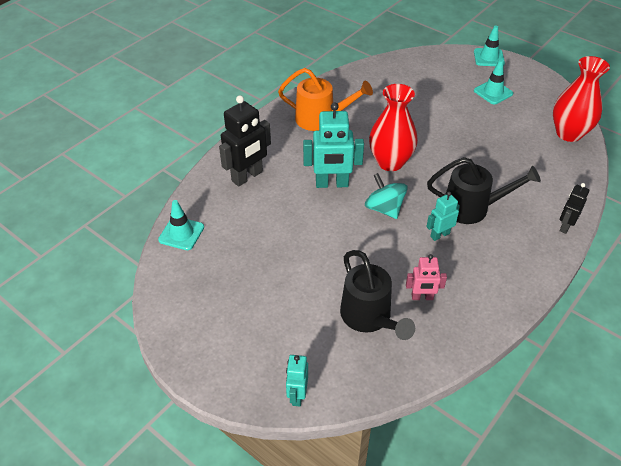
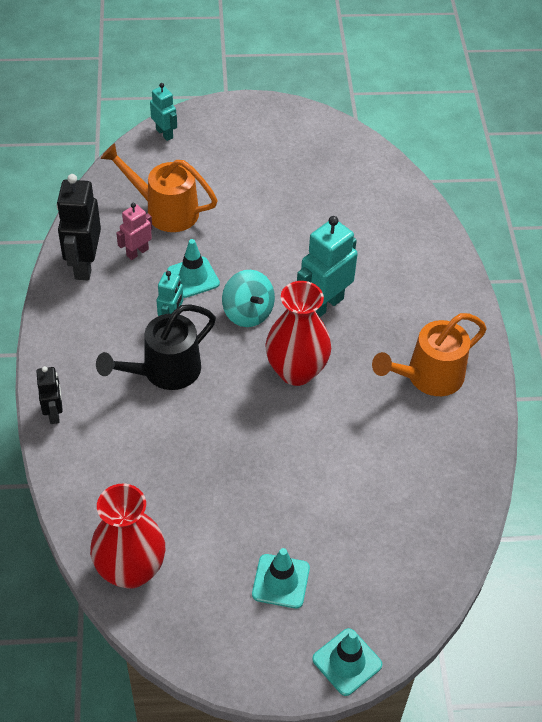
camera: 135 degrees right, 5 degrees up
(181, 233) = (388, 176): turquoise traffic cone -> turquoise traffic cone (193, 277)
(247, 176) = (407, 259): black robot -> black robot (84, 265)
(370, 318) = (164, 210): black watering can -> orange watering can
(384, 208) = (248, 312): turquoise spinning top -> turquoise spinning top turned 45 degrees clockwise

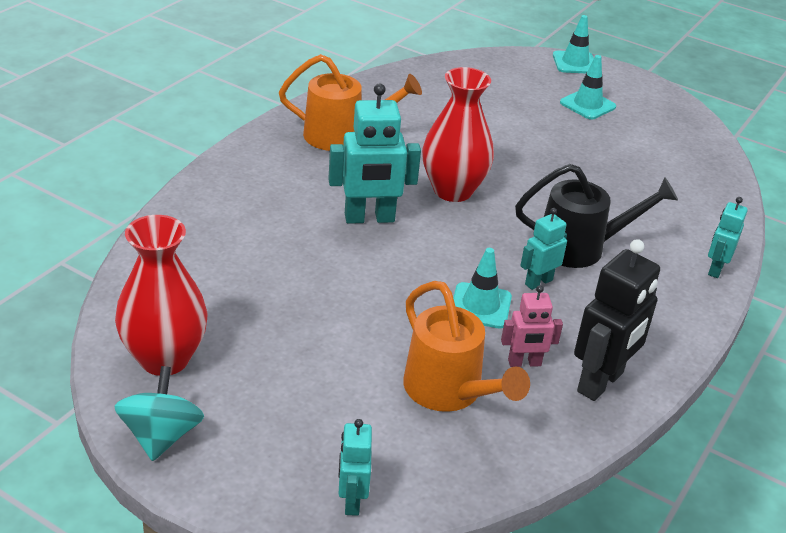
camera: 145 degrees left, 15 degrees down
(54, 413) = (715, 269): black robot -> turquoise robot
(131, 570) = (701, 155): red vase -> red vase (164, 359)
(248, 312) = (452, 249): turquoise spinning top -> turquoise spinning top (161, 436)

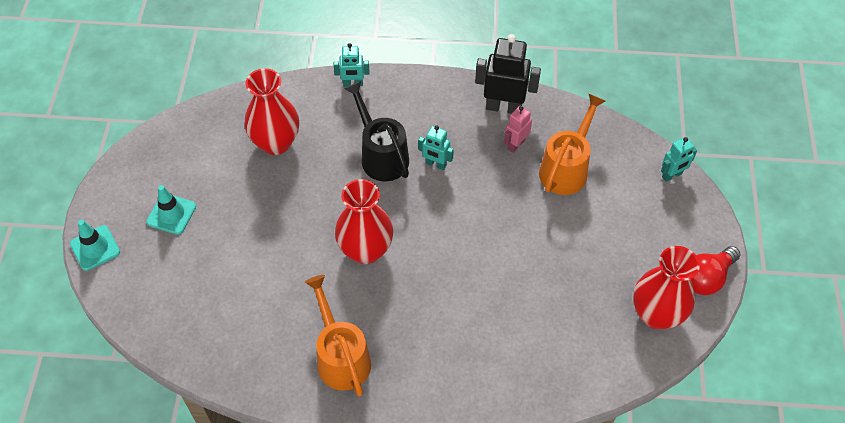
camera: 115 degrees left, 20 degrees up
(161, 436) = (706, 278): turquoise spinning top -> red light bulb
(369, 218) = (438, 283): turquoise robot -> none
(480, 306) = (482, 183): turquoise traffic cone -> none
(524, 363) = (515, 144): pink robot -> pink robot turned 105 degrees counterclockwise
(646, 186) = (276, 143): none -> red vase

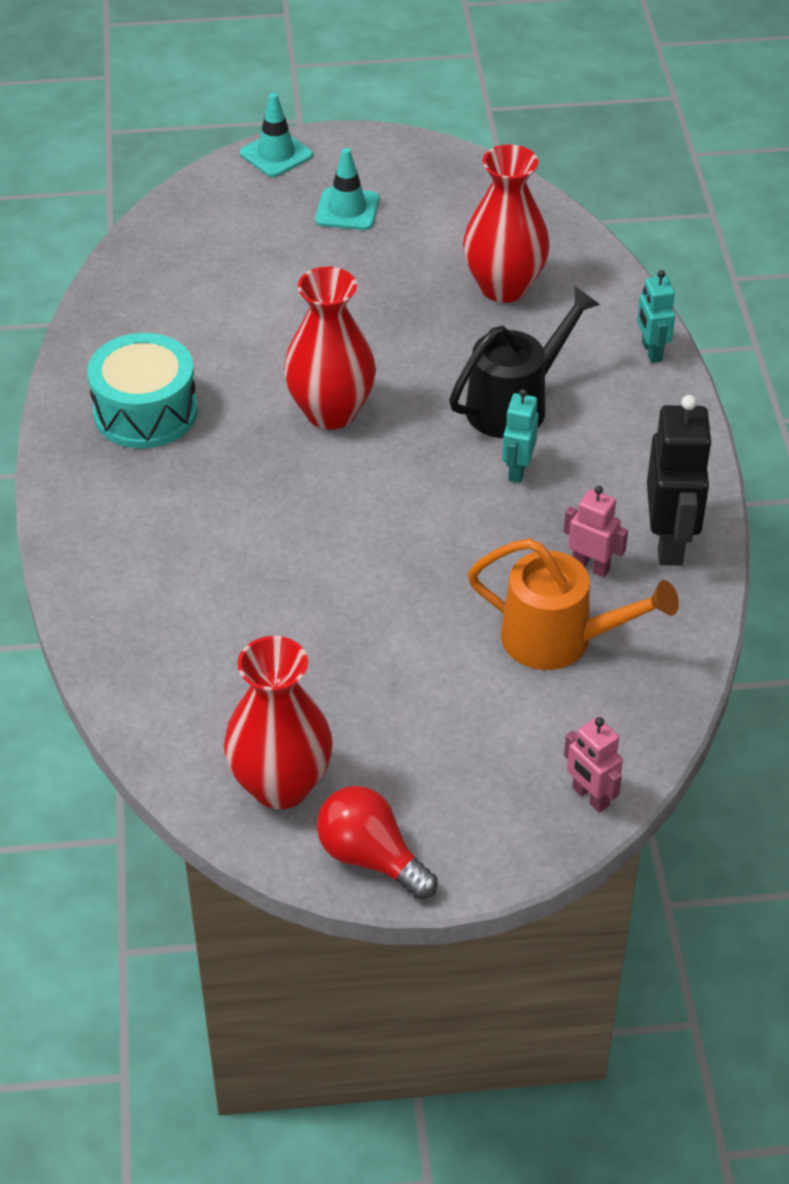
camera: 80 degrees right, 10 degrees down
(340, 356) = (145, 412): orange watering can -> turquoise drum
(672, 175) = (590, 797): turquoise robot -> pink robot

